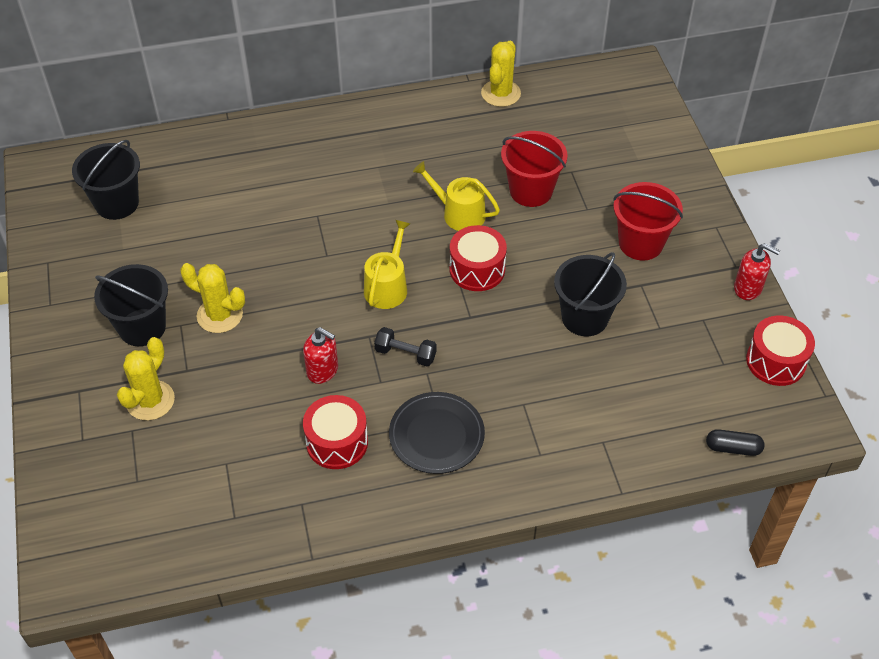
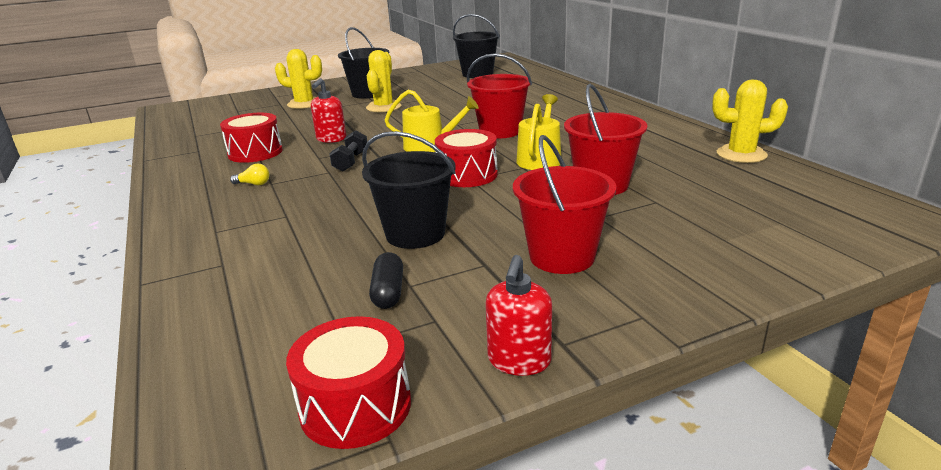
camera: 80 degrees right, 25 degrees down
(368, 225) = (500, 131): none -> red bucket
(436, 435) = (253, 184): black plate -> yellow light bulb
(733, 448) = (178, 369): black capsule -> black capsule (388, 292)

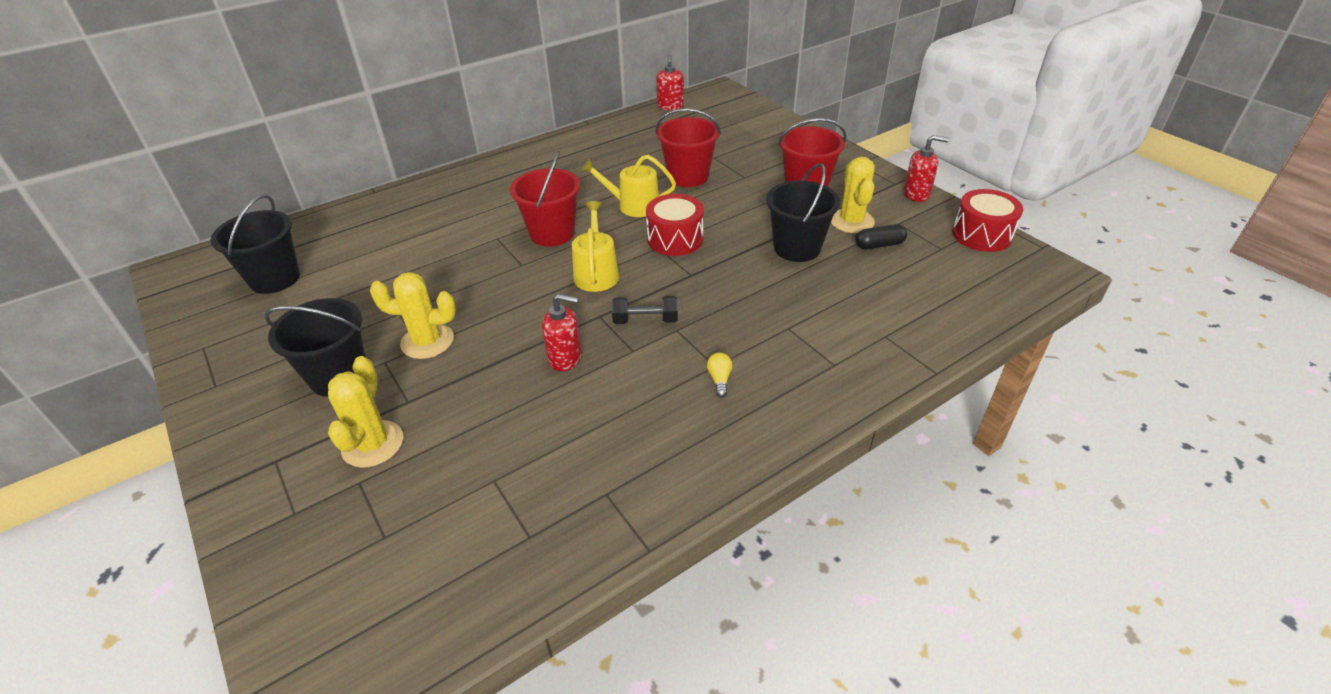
camera: 100 degrees left, 15 degrees up
(255, 152) = (615, 418): red drum -> none
(741, 154) = (621, 125): yellow cactus -> yellow cactus (851, 221)
(819, 181) = (670, 106): none -> red soap dispenser

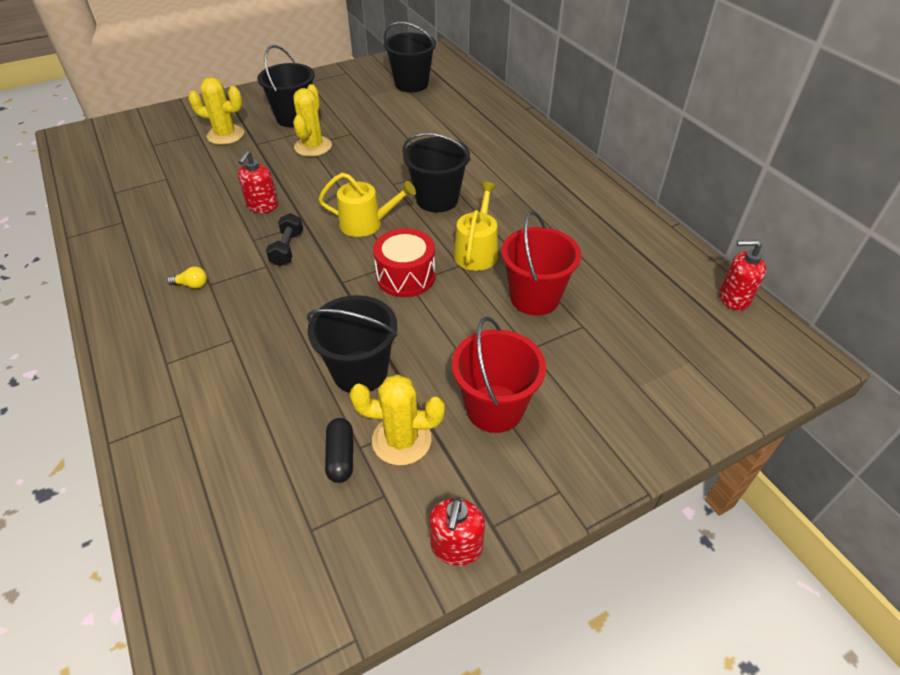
camera: 95 degrees right, 5 degrees up
(552, 233) = (437, 199): red bucket -> black bucket
(981, 235) = (324, 601): red drum -> none

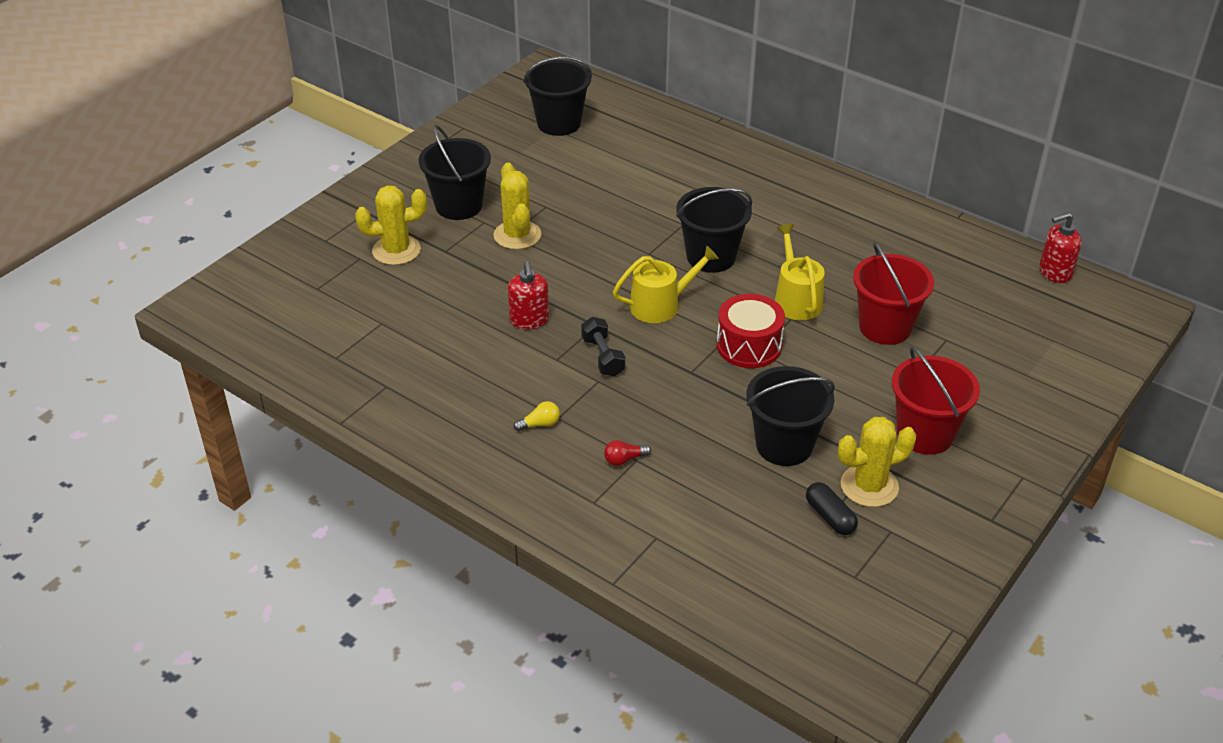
camera: 25 degrees left, 5 degrees down
(223, 336) = (624, 459): none -> red light bulb
(456, 547) = (976, 544): red soap dispenser -> none

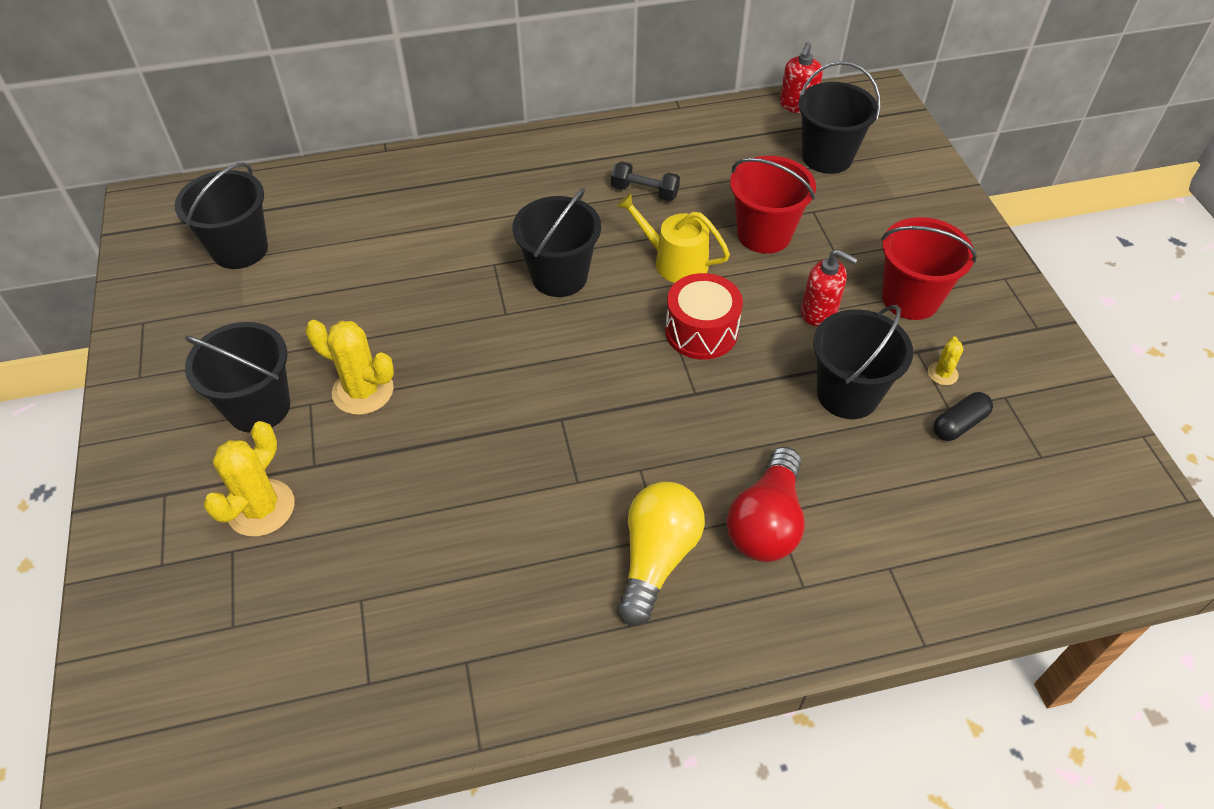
camera: 50 degrees left, 10 degrees up
(529, 320) = (499, 466): red soap dispenser -> red soap dispenser (819, 312)
(540, 424) = (656, 558): yellow light bulb -> yellow light bulb, size x2.43
(603, 357) = (610, 443): black dumbbell -> black dumbbell (645, 192)
(624, 459) = (766, 522): red light bulb -> red light bulb, size x2.43
(660, 305) = (585, 353): yellow watering can -> none
(830, 517) = (959, 424): black capsule -> black capsule turned 45 degrees counterclockwise
(869, 486) = (942, 374): yellow cactus -> yellow cactus, size x0.50
(1018, 317) = (827, 157): none -> black bucket

